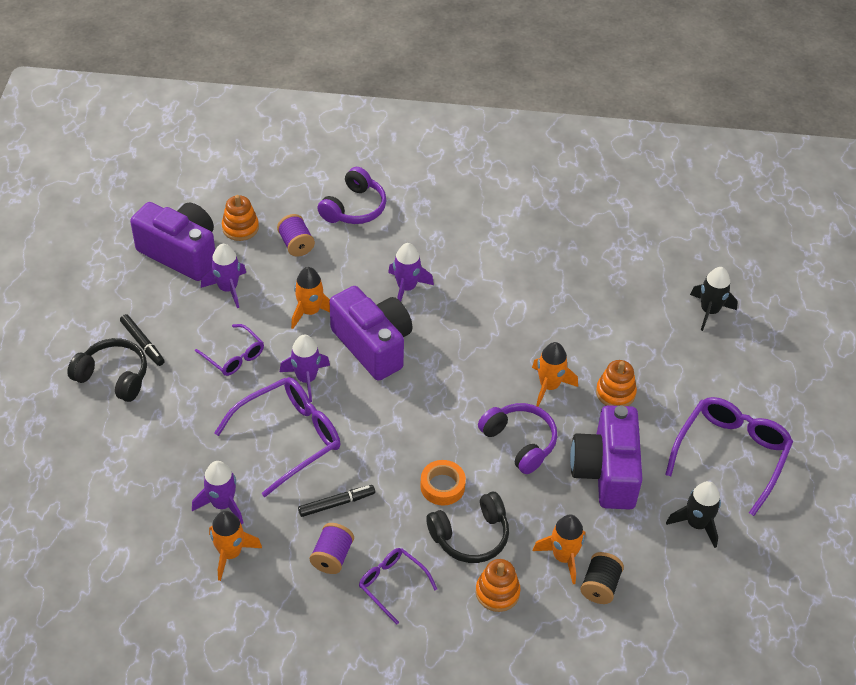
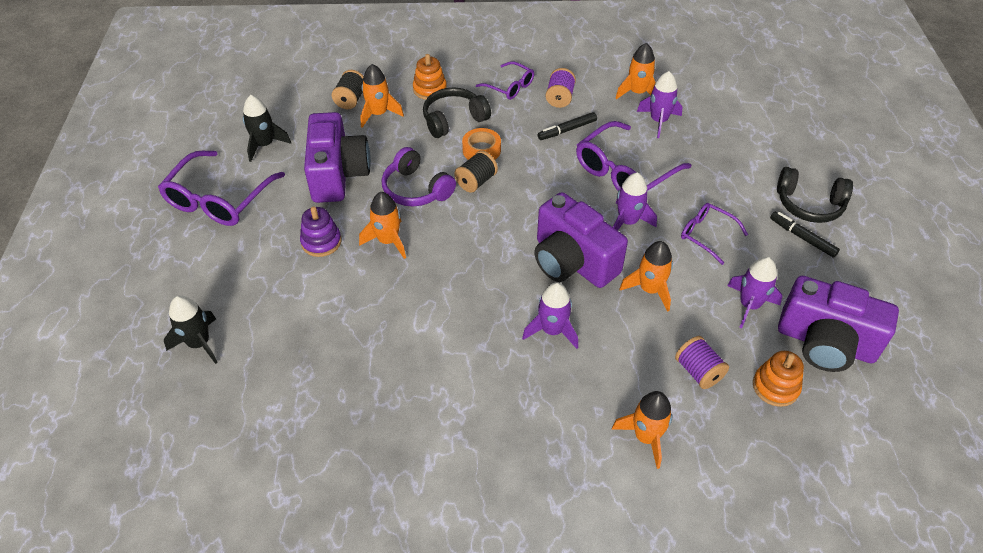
camera: 175 degrees right, 0 degrees up
(354, 208) = (646, 437): purple headphones -> orange rocket
(454, 444) = (476, 181): none -> black spool
(615, 393) = (321, 242): orange stacking toy -> purple stacking toy

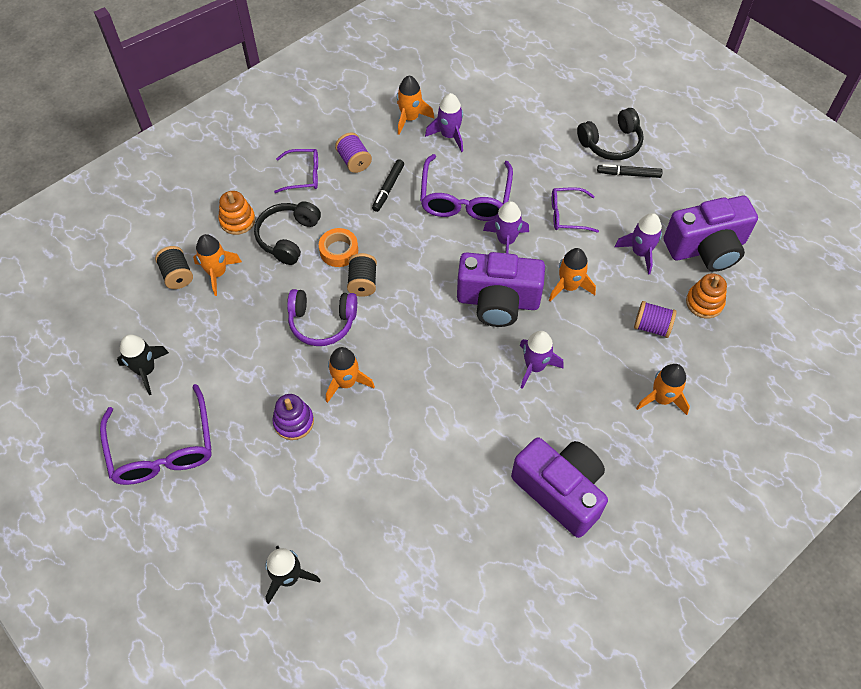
camera: 40 degrees left, 10 degrees up
(338, 174) = (242, 353): purple camera -> purple camera (560, 491)

